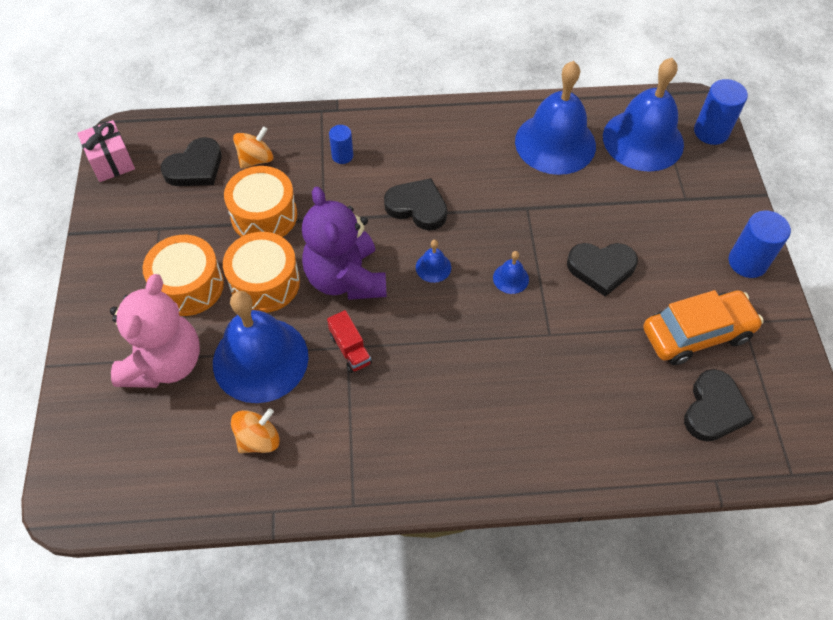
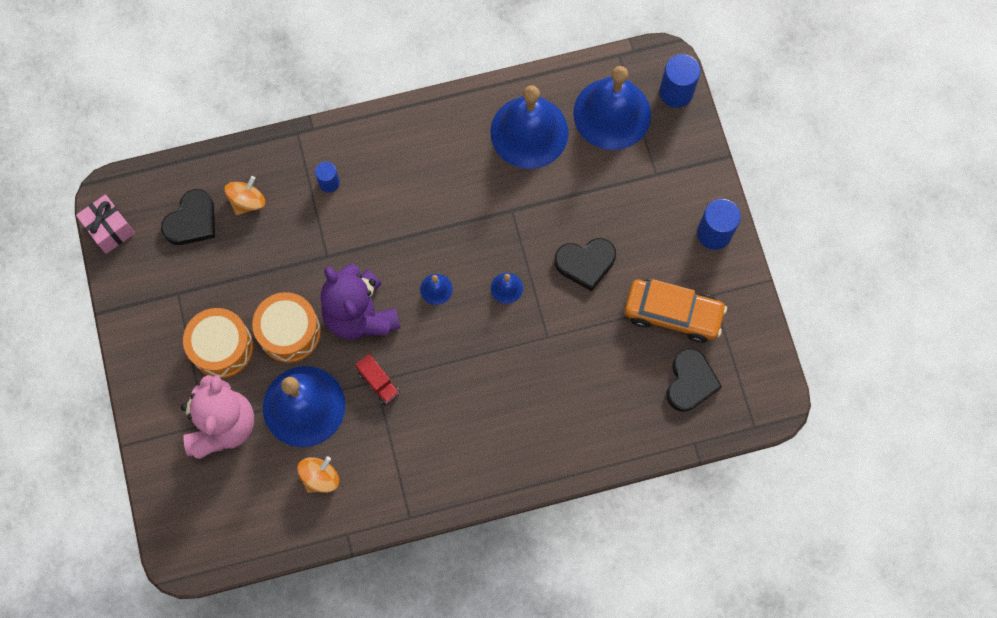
camera: 10 degrees left, 15 degrees up
(264, 216) = (271, 262): orange drum -> none
(417, 207) = (410, 228): black heart -> none
(696, 334) = (673, 314): orange car -> orange car turned 45 degrees clockwise

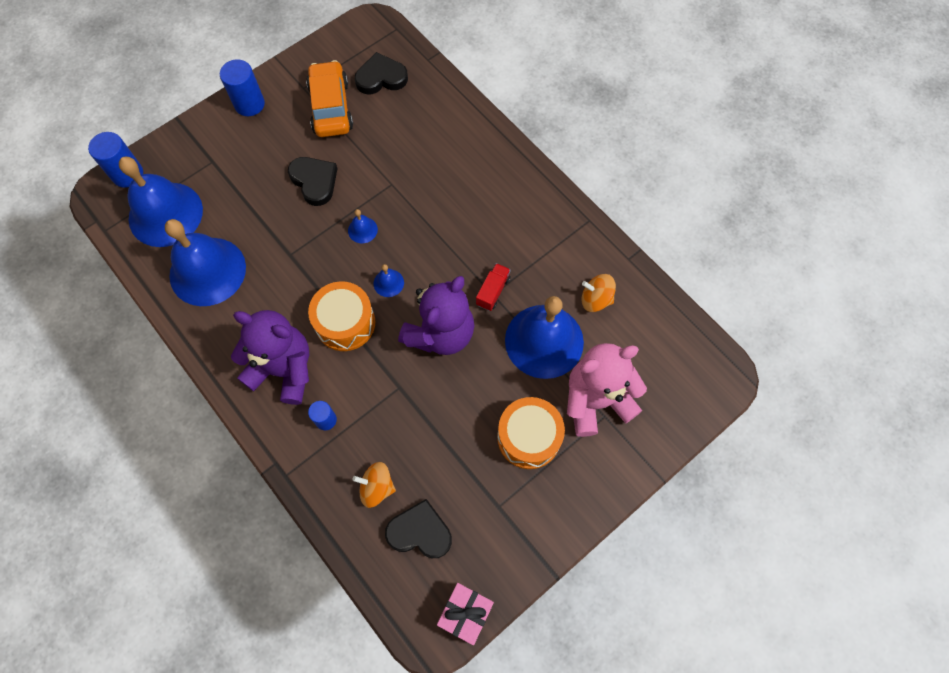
camera: 115 degrees left, 5 degrees down
(289, 332) = (485, 385): orange drum -> orange drum (345, 323)
(395, 164) = (284, 369): none -> purple teddy bear

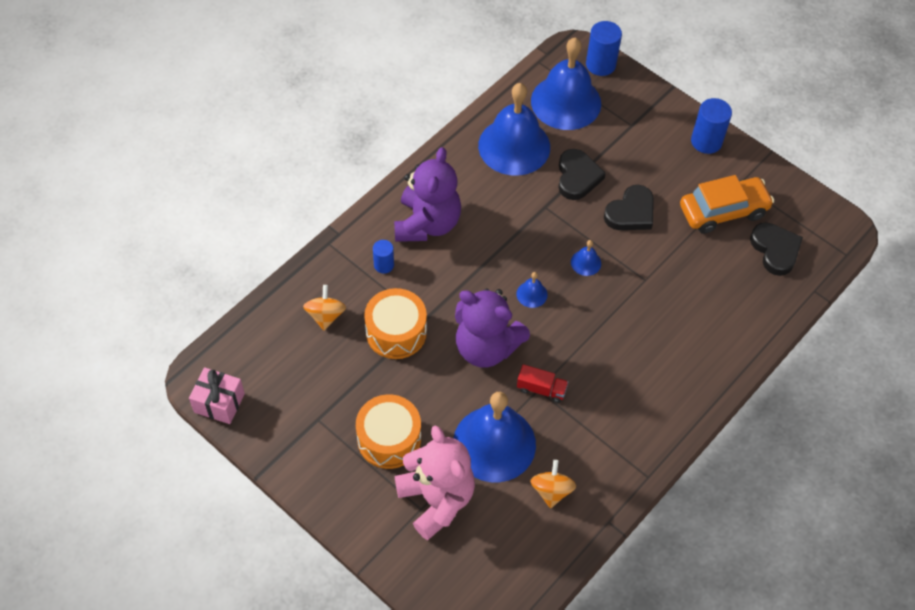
camera: 80 degrees right, 10 degrees down
(345, 323) = (482, 264): orange drum -> orange drum (396, 332)
(420, 532) = (288, 356): black heart -> black heart (577, 177)

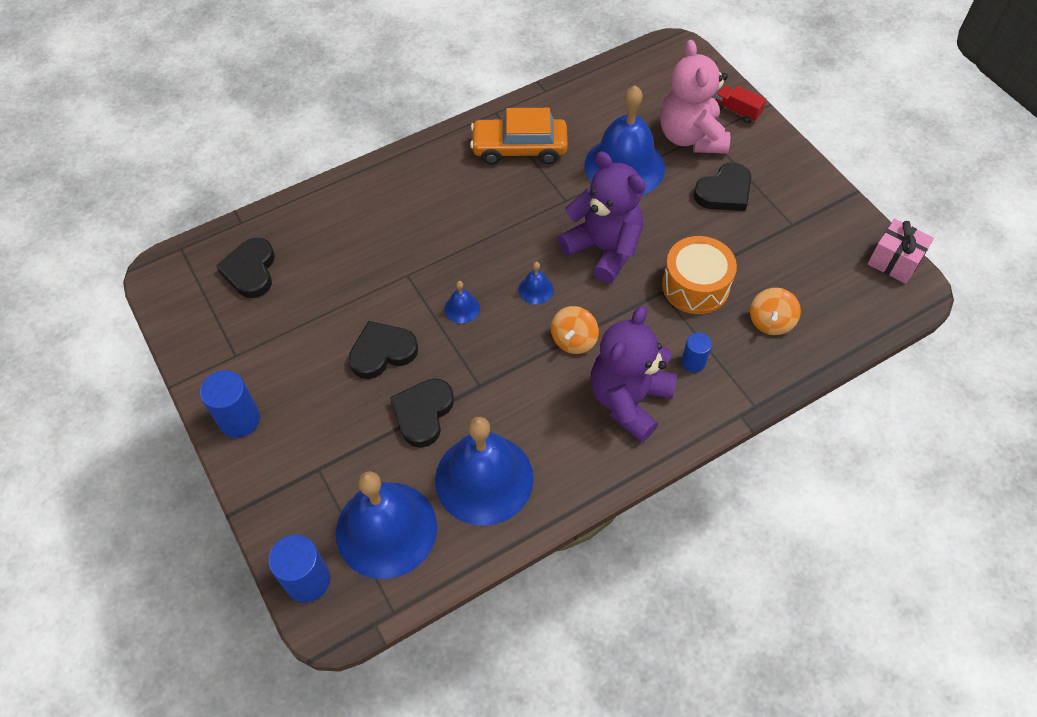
camera: 160 degrees left, 0 degrees up
(389, 439) = (724, 192): orange drum -> black heart
(541, 389) = (562, 199): red truck -> red truck (737, 111)
(551, 490) = (585, 121): orange spinning top -> orange spinning top (573, 340)
(723, 211) = (277, 327): orange car -> orange car (519, 149)

